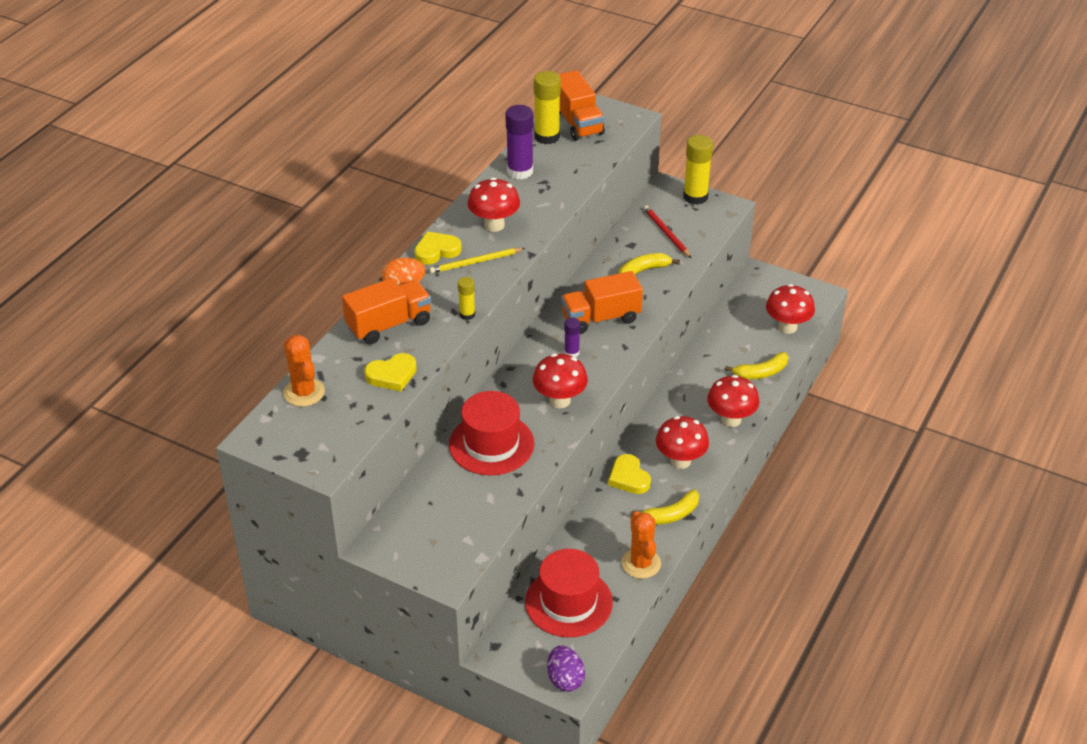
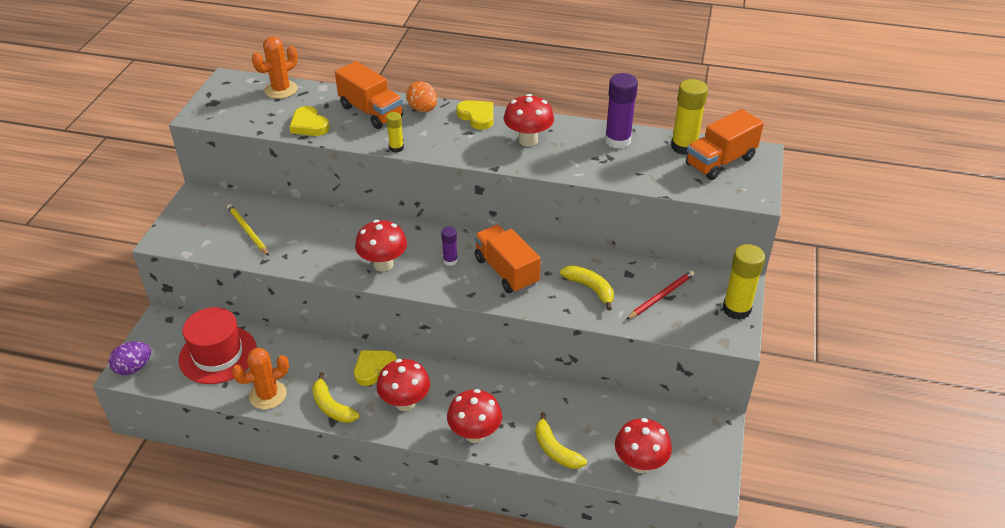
camera: 75 degrees right, 0 degrees up
(475, 262) = (470, 139): yellow pencil -> yellow pencil (247, 231)
(491, 444) = (318, 234): red hat -> none

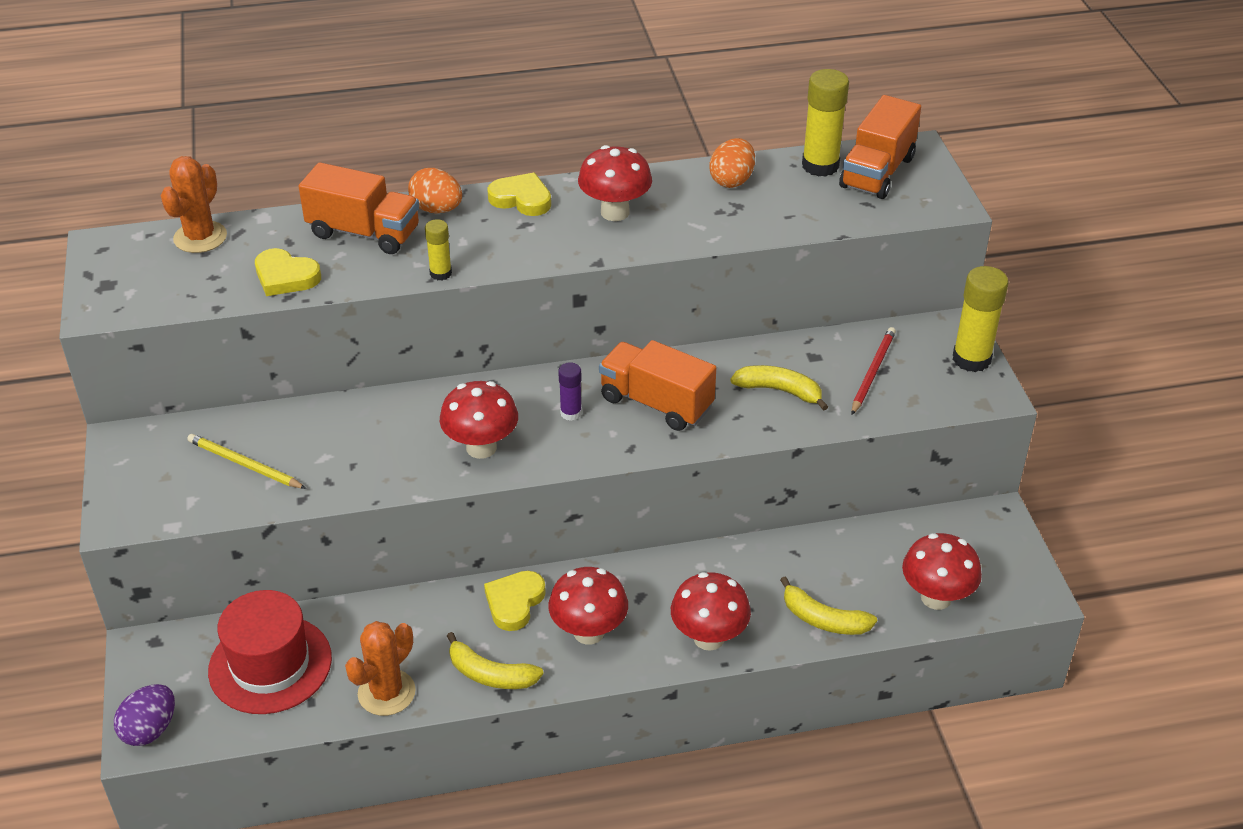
camera: 25 degrees left, 0 degrees up
(617, 140) = (732, 180): purple glue stick -> orange egg

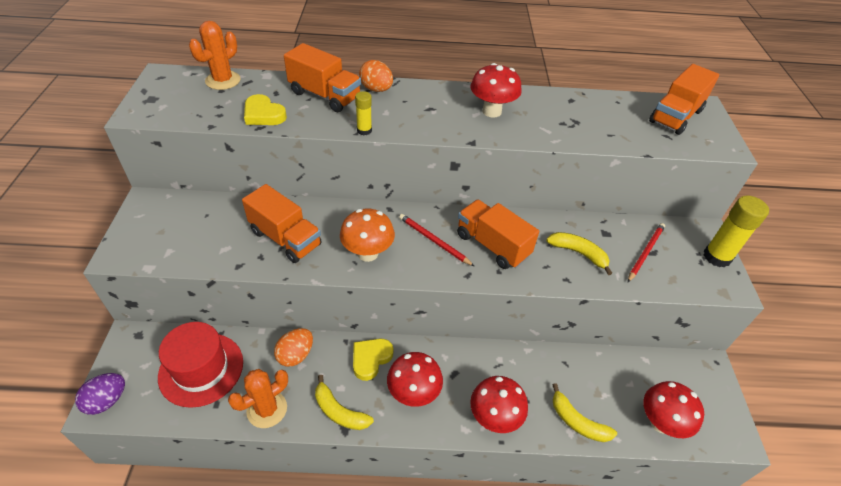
camera: 10 degrees right, 5 degrees up
(244, 464) = (213, 233): yellow pencil -> none
(355, 451) = (285, 238): none -> orange truck
(481, 447) = (368, 253): red mushroom -> orange mushroom
(521, 199) = (432, 92): yellow heart -> none
(571, 413) = (434, 240): purple glue stick -> red pencil
(732, 180) = (574, 104): orange egg -> orange egg (296, 355)
(820, 166) = (636, 105): yellow glue stick -> none

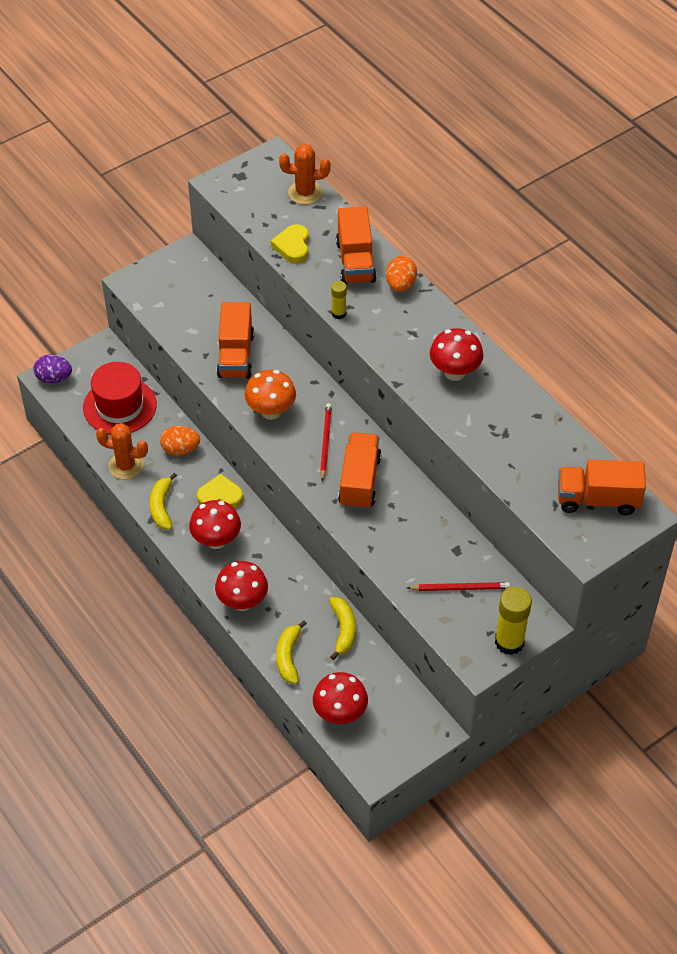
camera: 55 degrees right, 5 degrees up
(578, 253) = (410, 542): yellow banana -> yellow banana (343, 630)

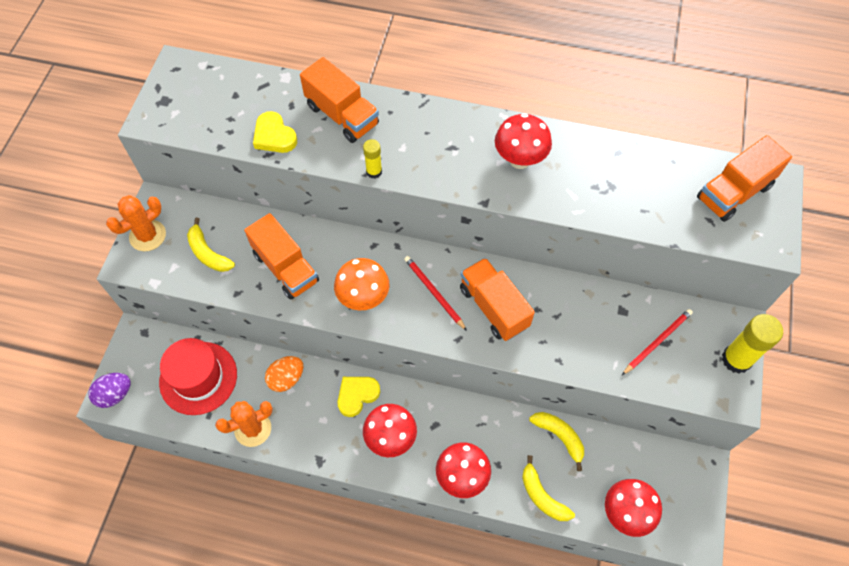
camera: 40 degrees left, 10 degrees up
(161, 507) = (317, 443): yellow banana -> yellow banana (208, 253)
(305, 193) = (238, 81): orange cactus -> orange cactus (147, 236)
(400, 285) = (400, 112): orange egg -> none

